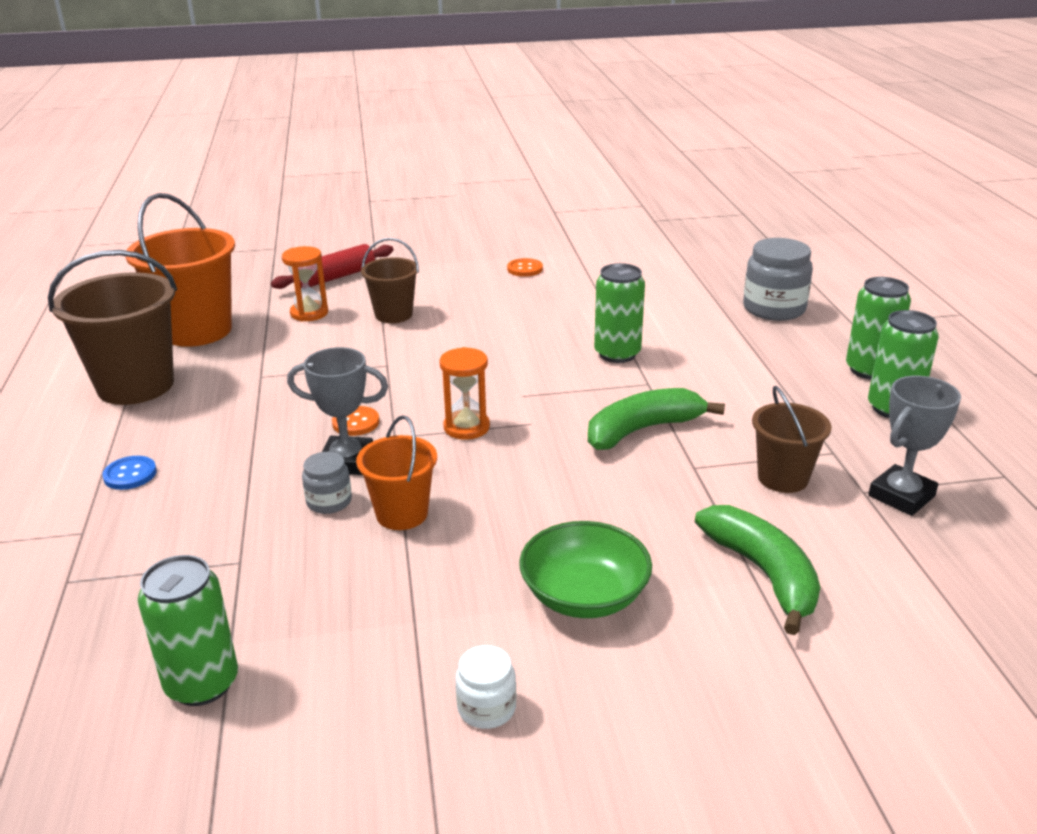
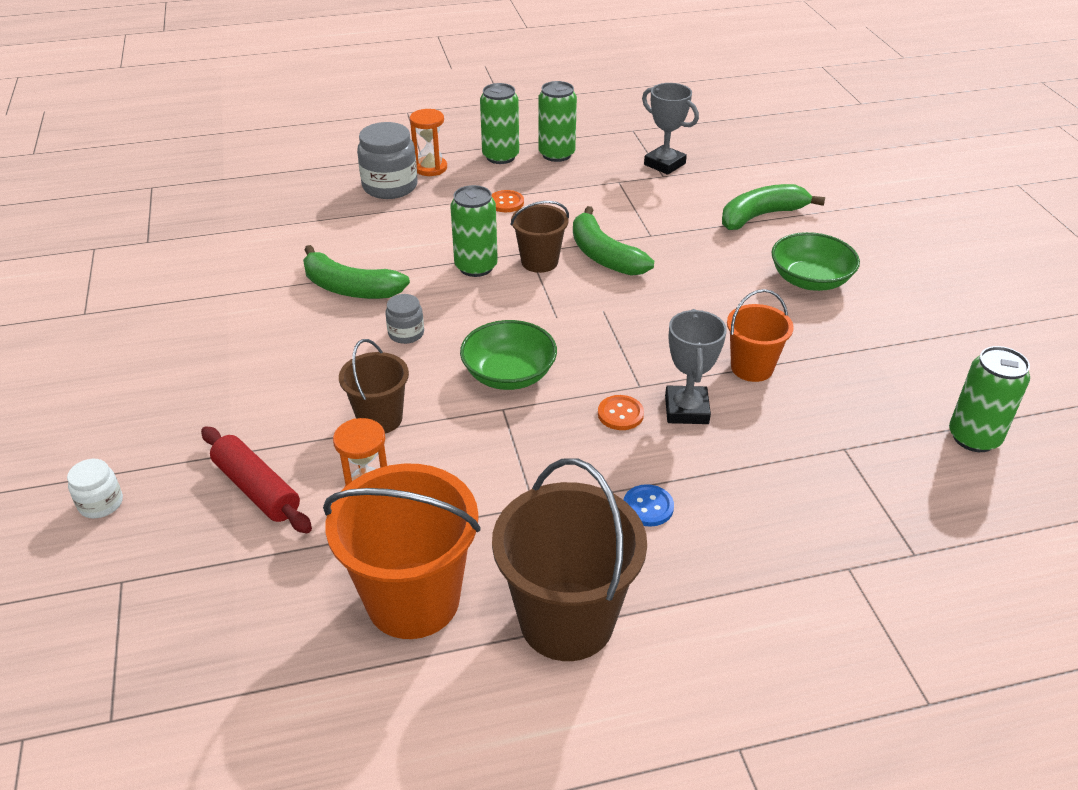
camera: 95 degrees left, 10 degrees up
(130, 474) = (749, 562): blue button -> blue button (648, 507)
(329, 502) = (749, 411): grey jar -> grey jar (406, 333)
(434, 368) = (509, 374): none -> green bowl
(466, 427) = (616, 345): orange hourglass -> orange hourglass (430, 168)
(486, 708) = (924, 313): white jar -> white jar (101, 503)
(525, 269) = (267, 328): orange button -> orange button (506, 202)
(581, 297) = (350, 288): none -> green banana
(783, 478) = (655, 202): brown bucket -> brown bucket (539, 262)

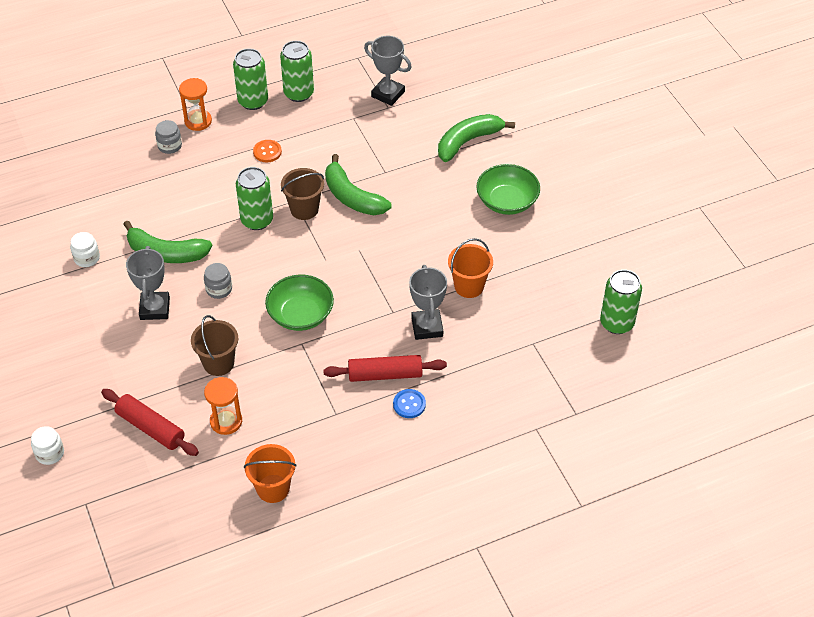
camera: 10 degrees left, 10 degrees up
(249, 283) = (87, 258): none -> white jar
(314, 345) = (155, 308): none -> grey trophy
(390, 186) = (169, 146): grey jar -> grey jar, size x0.54
(413, 600) = (273, 488): orange bucket -> orange bucket, size x0.57
(566, 620) = (369, 487): brown bucket -> none
(617, 462) = (385, 375): none -> red rolling pin
(620, 414) = (382, 337): orange button -> none

